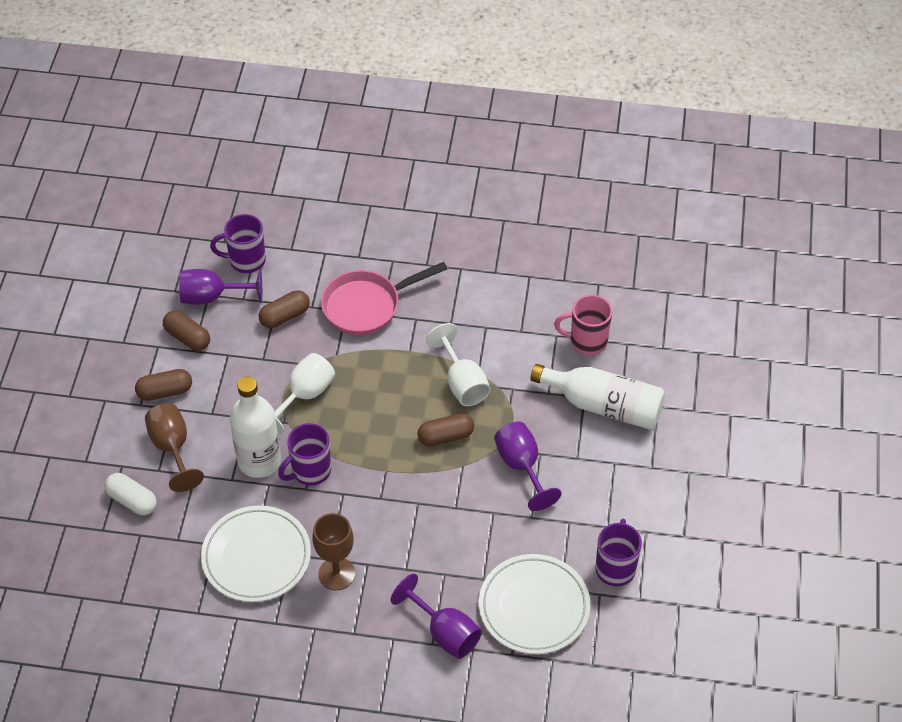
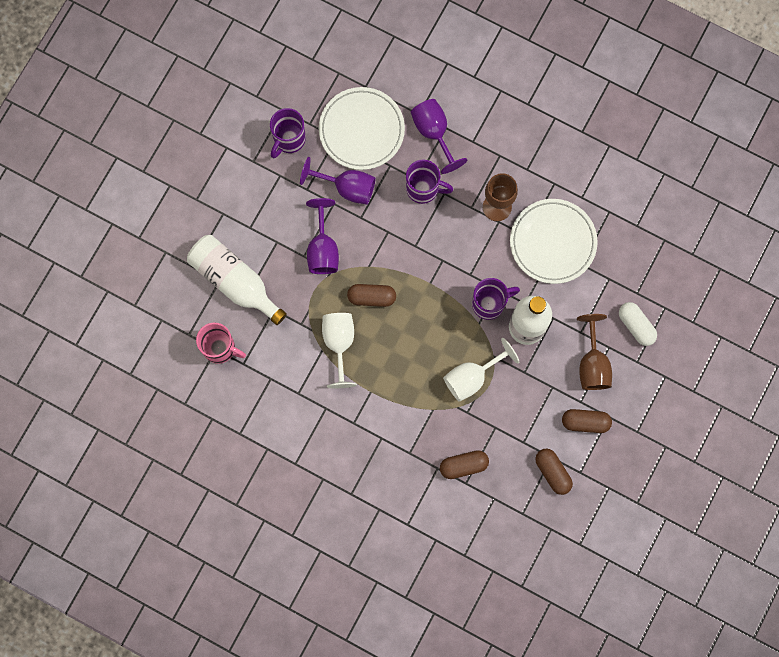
camera: 160 degrees left, 25 degrees up
(212, 297) = (520, 510): purple goblet -> purple goblet (347, 188)
(246, 260) = (479, 541): purple mug -> purple mug (423, 189)
(367, 306) = (390, 451): pink pan -> none

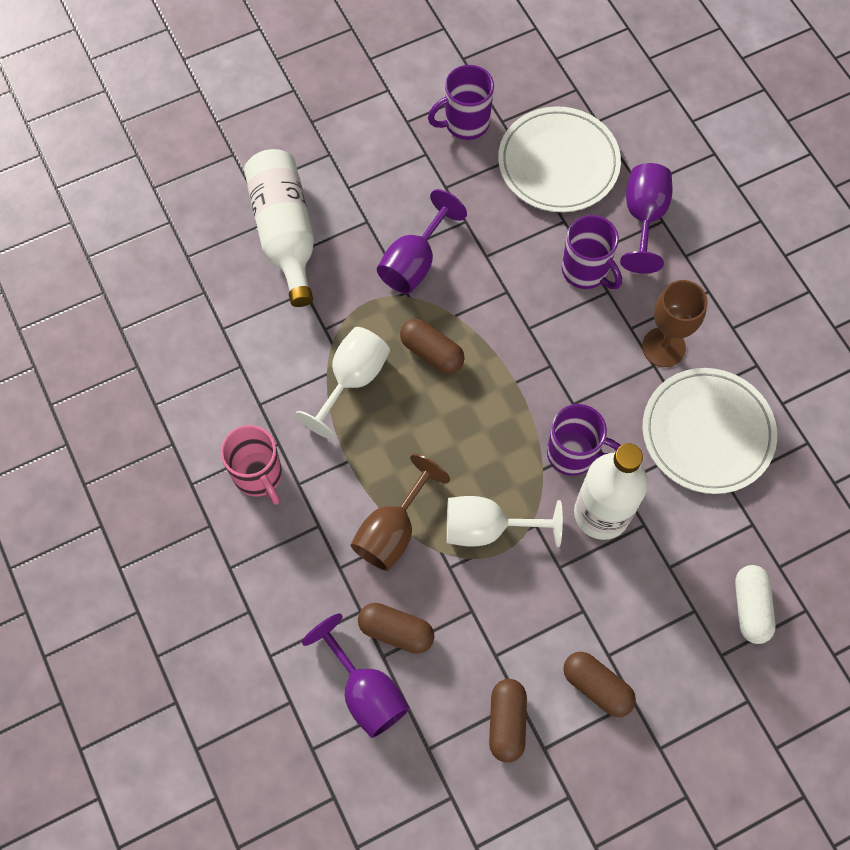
camera: 35 degrees right, 10 degrees down
(220, 348) = (210, 294): pink mug -> pink mug (259, 475)
(347, 188) = (494, 214): purple goblet -> purple goblet (366, 691)
(592, 364) = (658, 617): brown goblet -> brown goblet (392, 531)

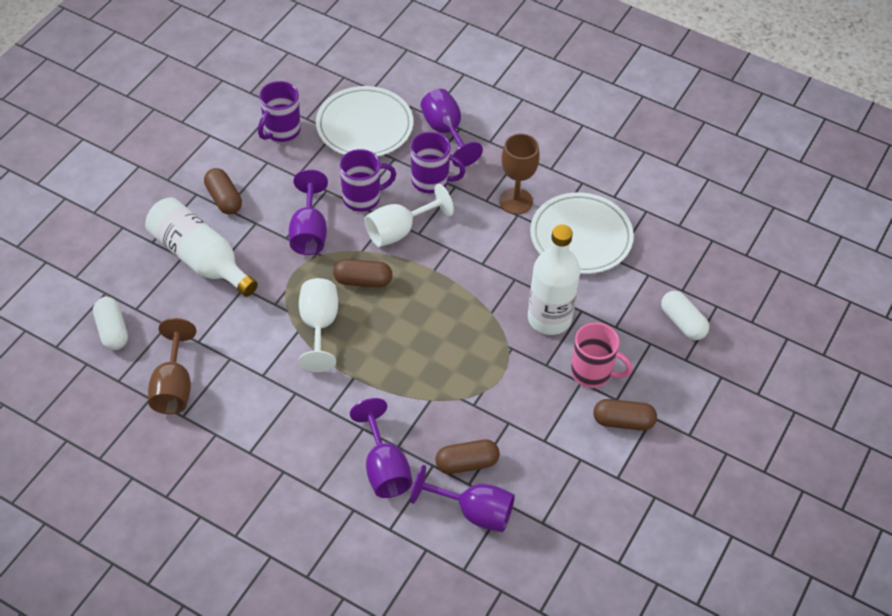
camera: 35 degrees left, 15 degrees down
(150, 269) = (112, 331): none -> white capsule
(259, 475) = (296, 420): pink mug -> pink mug (592, 373)
(309, 584) = (384, 468): none -> purple goblet
(392, 531) = (418, 403): brown goblet -> brown goblet (173, 387)
(487, 528) = (481, 367): white goblet -> white goblet (399, 231)
(506, 722) = (582, 476): brown capsule -> brown capsule (224, 199)
(573, 453) = (504, 293): purple mug -> purple mug (363, 198)

